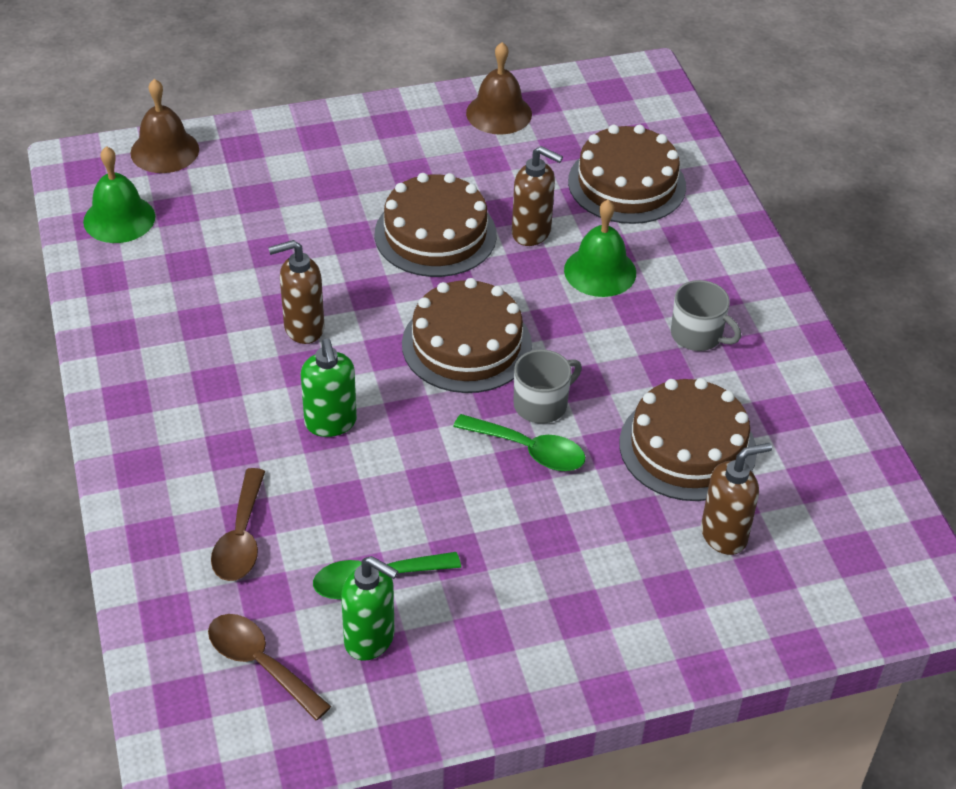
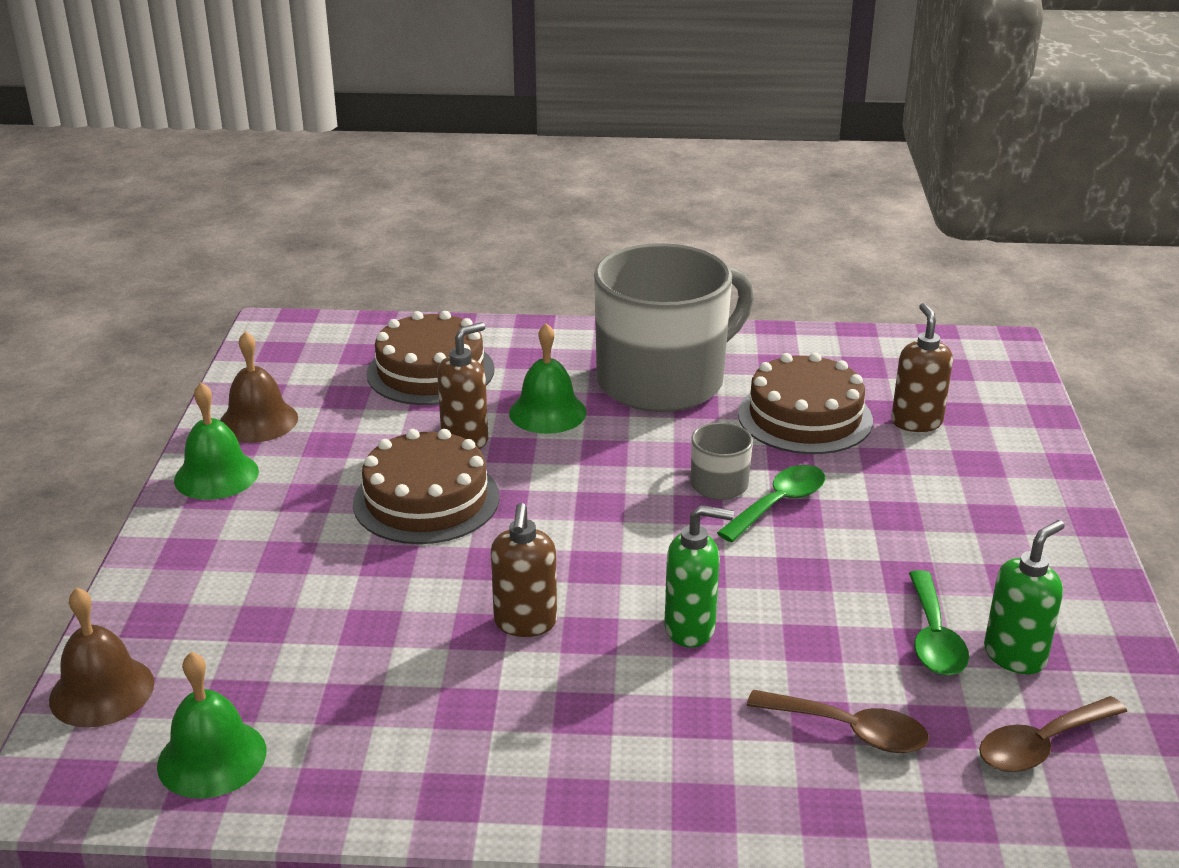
camera: 70 degrees left, 15 degrees down
(416, 117) = (216, 475): none -> green bell
(466, 344) = (611, 512): brown cake -> none
(698, 335) = (664, 381): grey mug -> grey mug, size x2.45

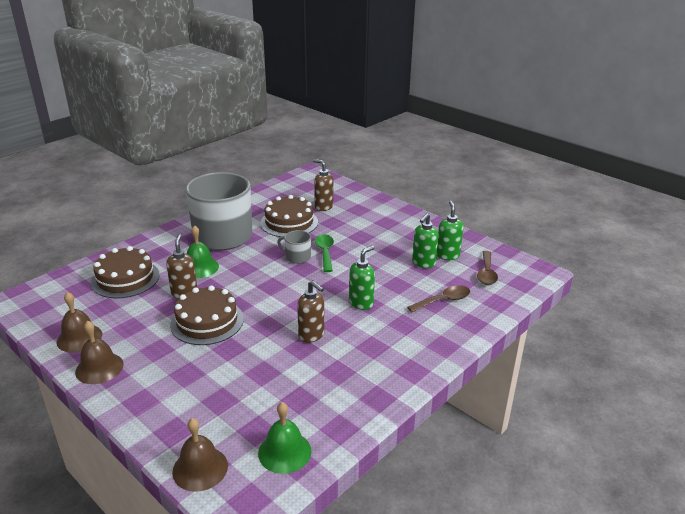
camera: 50 degrees left, 0 degrees up
(216, 475) = (99, 368): green bell -> brown bell
(933, 637) = (423, 263): green spoon -> green soap dispenser

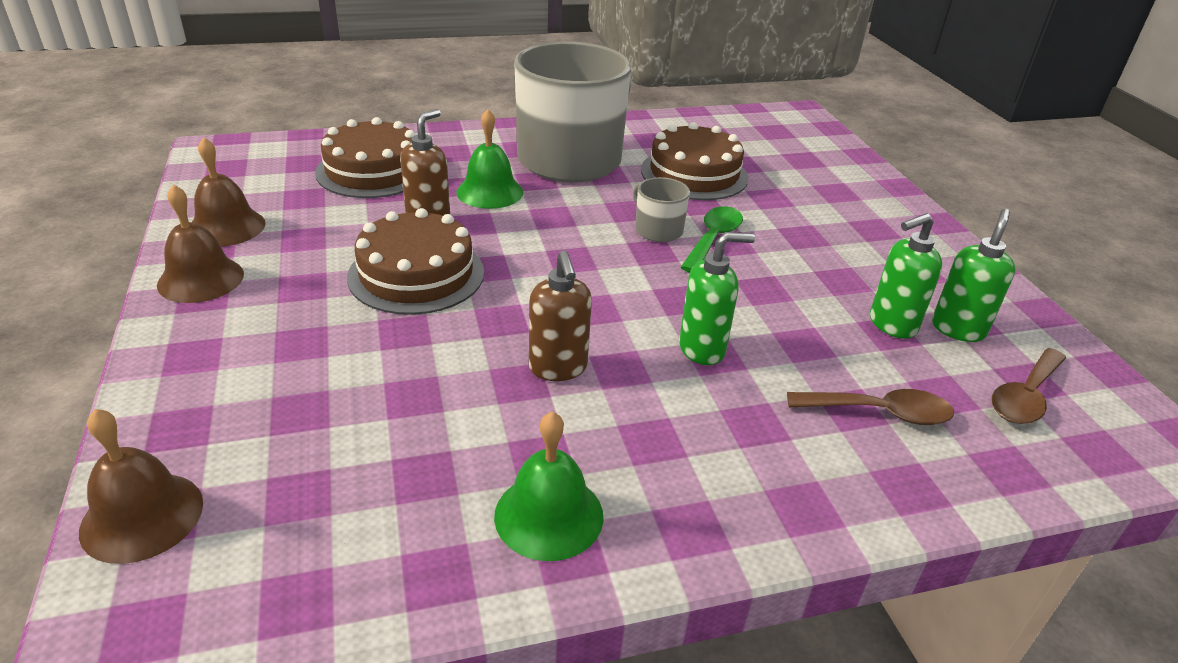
camera: 30 degrees right, 5 degrees up
(284, 452) = (298, 566): green bell -> green bell (549, 515)
(323, 207) = (776, 169): brown soap dispenser -> none

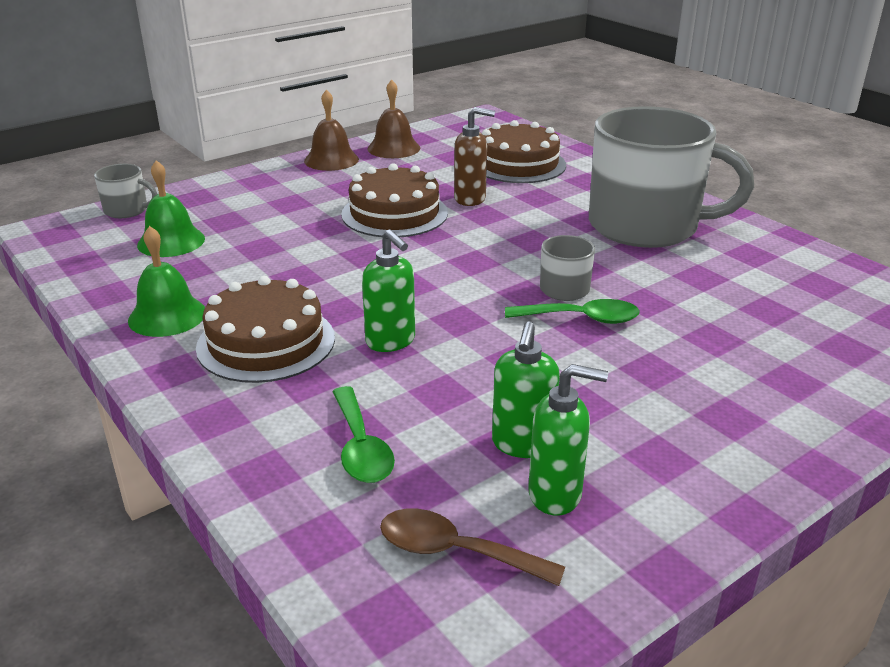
camera: 70 degrees right, 5 degrees down
(142, 516) = (127, 210): brown bell -> grey mug
(490, 192) = (540, 208): green bell -> green bell (171, 241)
(558, 368) = (321, 287): brown soap dispenser -> none
(694, 174) = (704, 287): brown cake -> brown cake (266, 342)
(880, 413) = (361, 447): brown spoon -> green spoon
(892, 325) = (522, 444): green soap dispenser -> green soap dispenser turned 120 degrees counterclockwise

